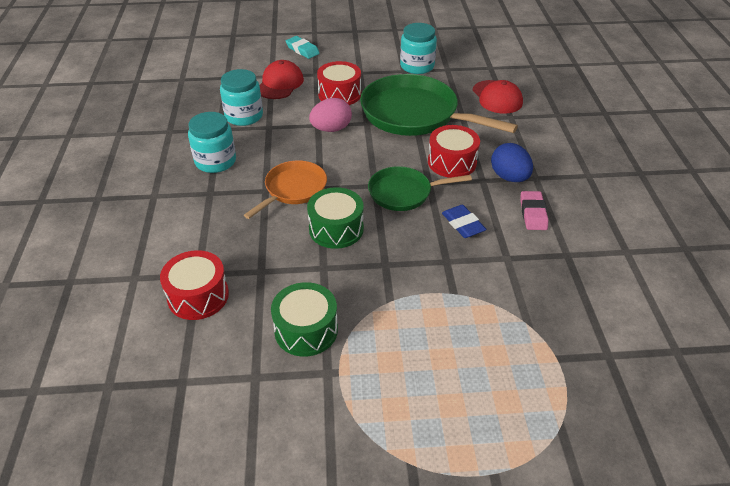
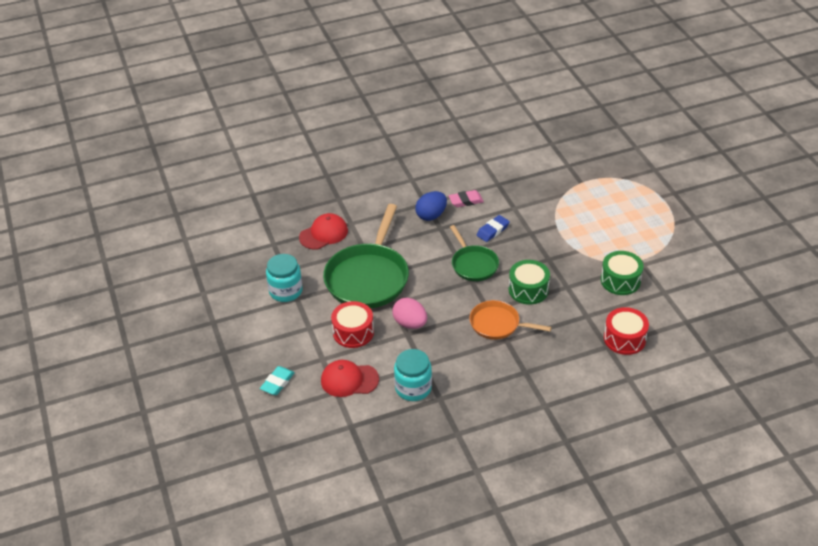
camera: 105 degrees left, 0 degrees up
(215, 161) = (485, 383): turquoise jar -> none
(452, 162) = (425, 246): red drum -> none

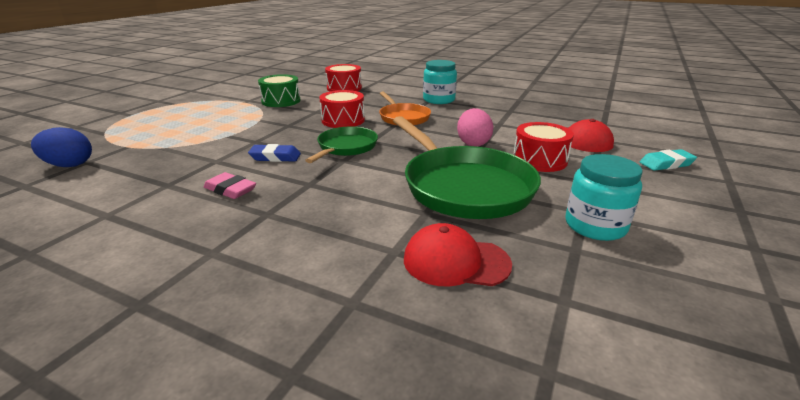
camera: 135 degrees left, 15 degrees down
(368, 277) = (463, 186): green pan -> green pan turned 90 degrees clockwise
(413, 388) = (524, 119): turquoise jar -> turquoise jar (439, 100)
(431, 215) = (291, 199): blue egg -> blue egg (69, 165)
(528, 290) = (343, 120): green drum -> red drum

